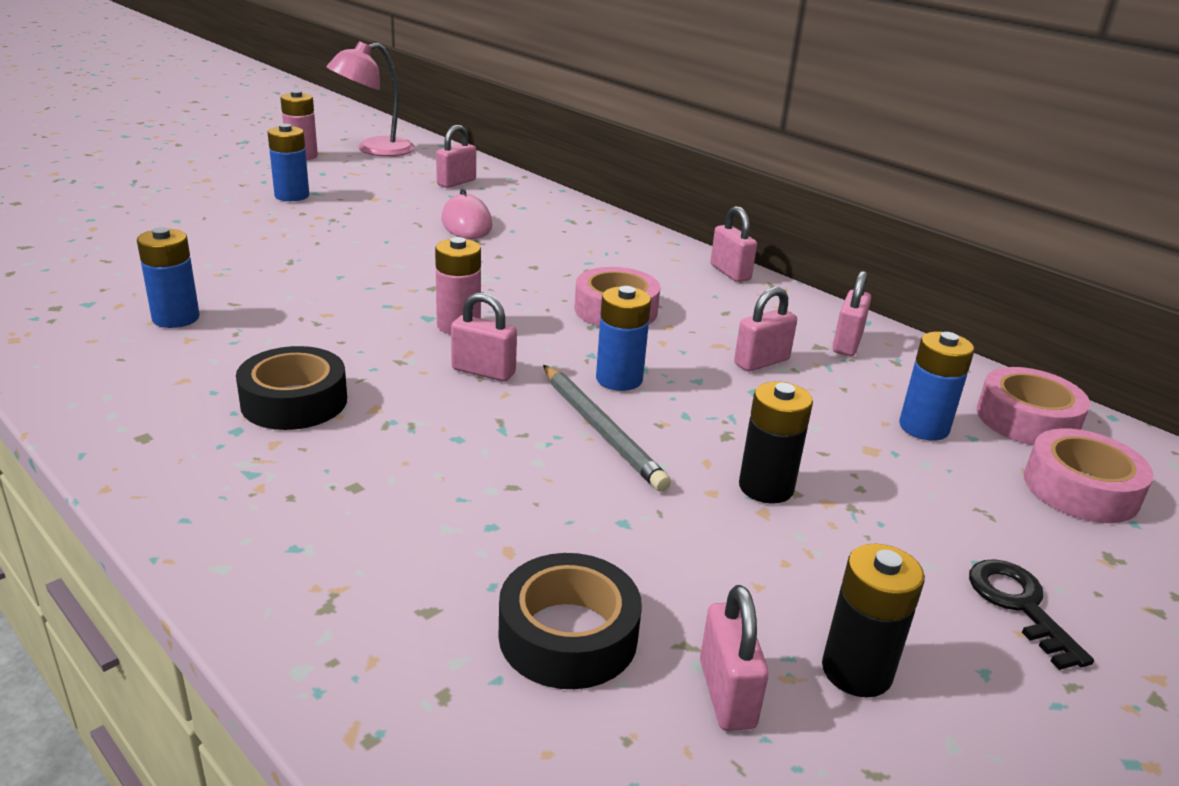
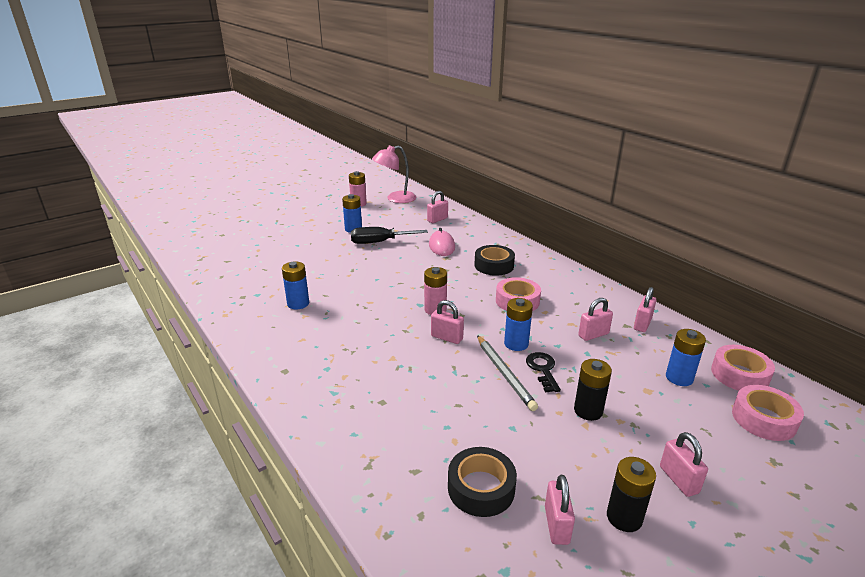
camera: 10 degrees right, 0 degrees up
(294, 401) = (354, 353): black tape -> black tape (494, 265)
(344, 216) = (379, 242): none -> black screwdriver
(730, 272) = (581, 277): pink padlock -> pink padlock (678, 480)
(1020, 606) = (717, 486): black key -> black key (543, 369)

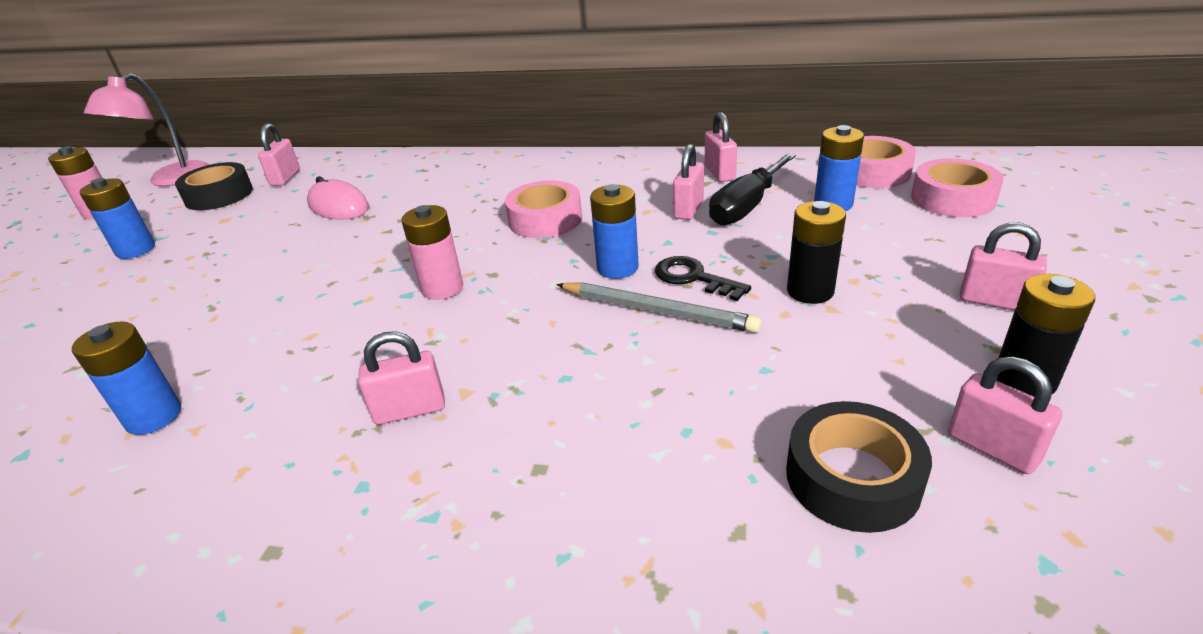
camera: 40 degrees left, 5 degrees up
(379, 242) = (215, 246): black screwdriver -> black screwdriver (746, 207)
(446, 337) = (512, 314): pink padlock -> pink padlock (410, 410)
(494, 265) = (453, 195): black tape -> black tape (219, 195)

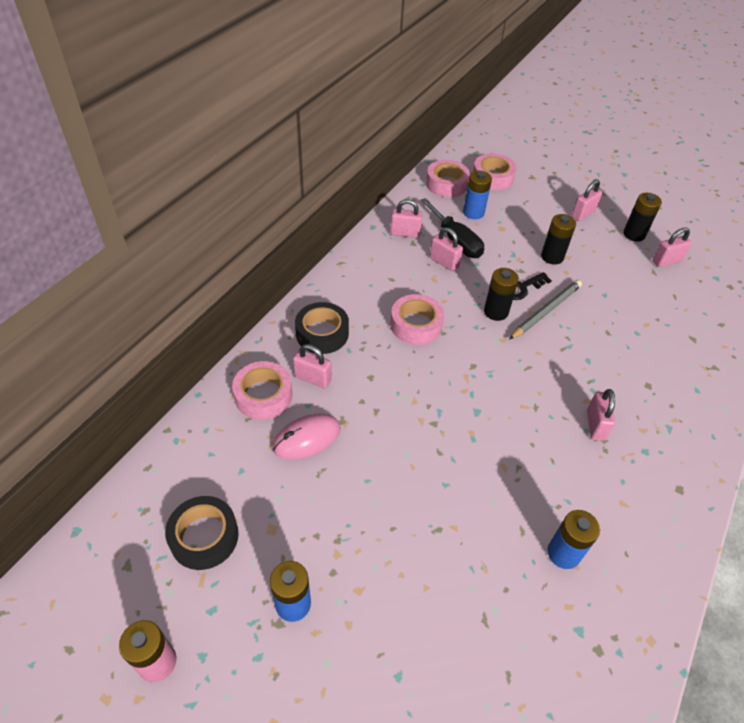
camera: 75 degrees left, 15 degrees up
(170, 180) = (112, 593): pink lamp -> none
(285, 178) = (204, 477): pink padlock -> pink padlock (313, 378)
(391, 173) = (263, 395): none -> pink tape
(442, 288) = (479, 392): pink battery -> none
(617, 268) = (496, 312): blue battery -> black battery
(852, 478) = (673, 300): black tape -> black tape (322, 333)

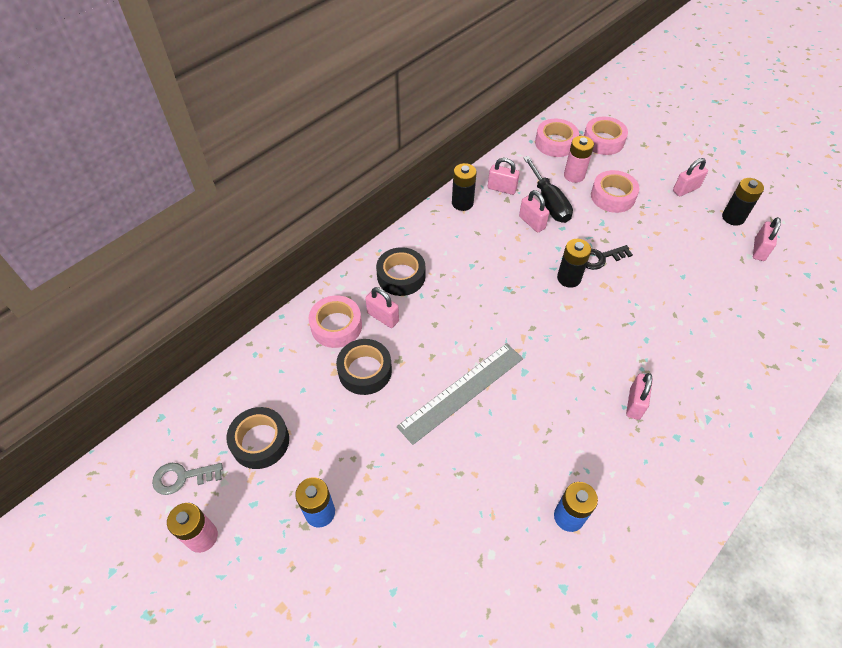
camera: 15 degrees right, 5 degrees up
(118, 596) = (182, 477): none -> grey key
(307, 438) = (365, 371): pink mouse -> black tape
(416, 325) = (489, 280): pink tape -> pink tape (612, 196)
(417, 443) = (461, 391): none -> grey ruler
(473, 212) = (574, 175): blue battery -> pink battery
(546, 311) = (618, 284): grey pencil -> none
(552, 257) = (640, 230): black battery -> black battery (462, 203)
(666, 261) = (759, 250): pink padlock -> pink padlock turned 60 degrees counterclockwise

